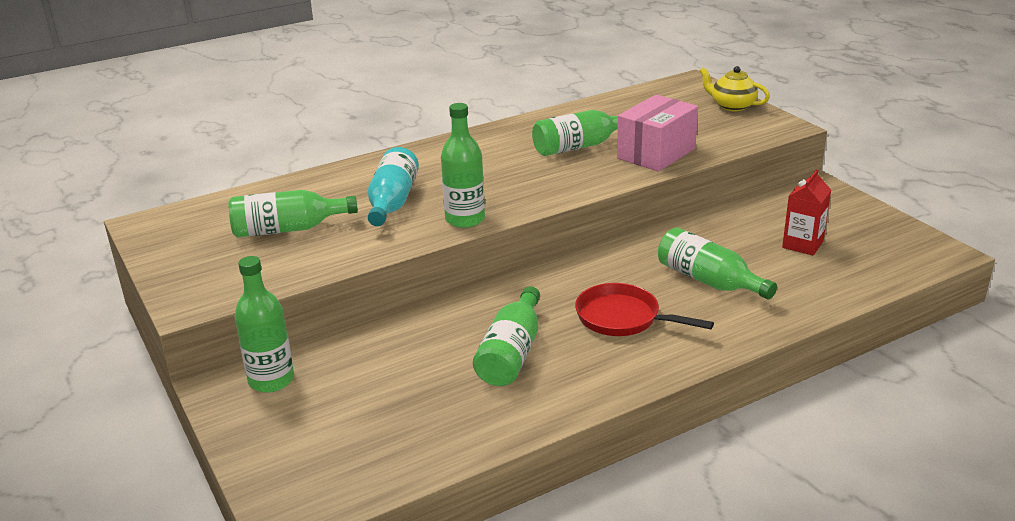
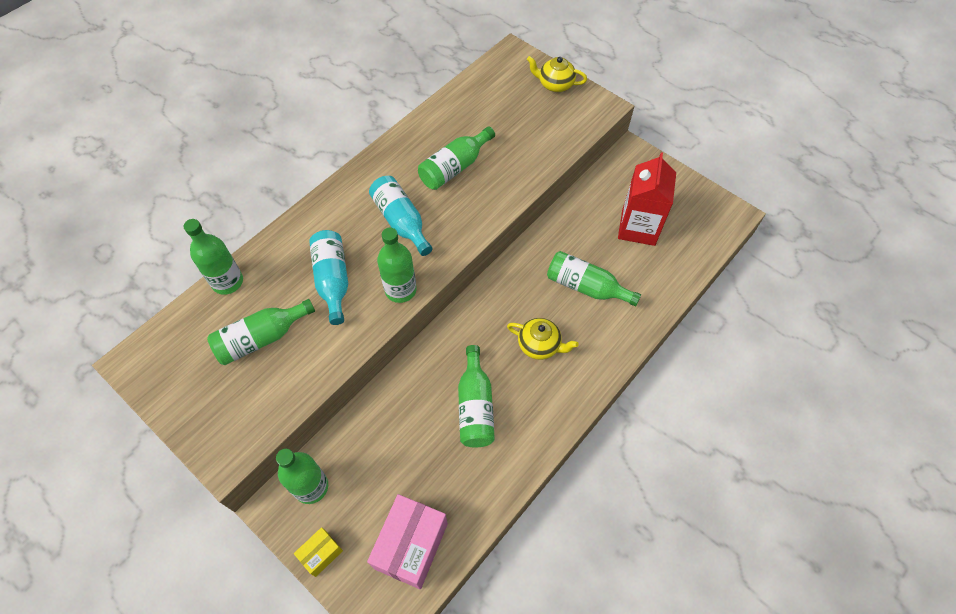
camera: 20 degrees left, 30 degrees up
(246, 438) = (321, 554): none -> yellow box
(279, 187) = (227, 282): none -> green bottle
(495, 174) = (401, 222): none -> turquoise bottle
(623, 318) = (540, 345): red pan -> yellow teapot
(656, 153) = (517, 165): pink box -> pink box (411, 545)
(802, 244) = (638, 227): red carton -> red carton, size x1.58

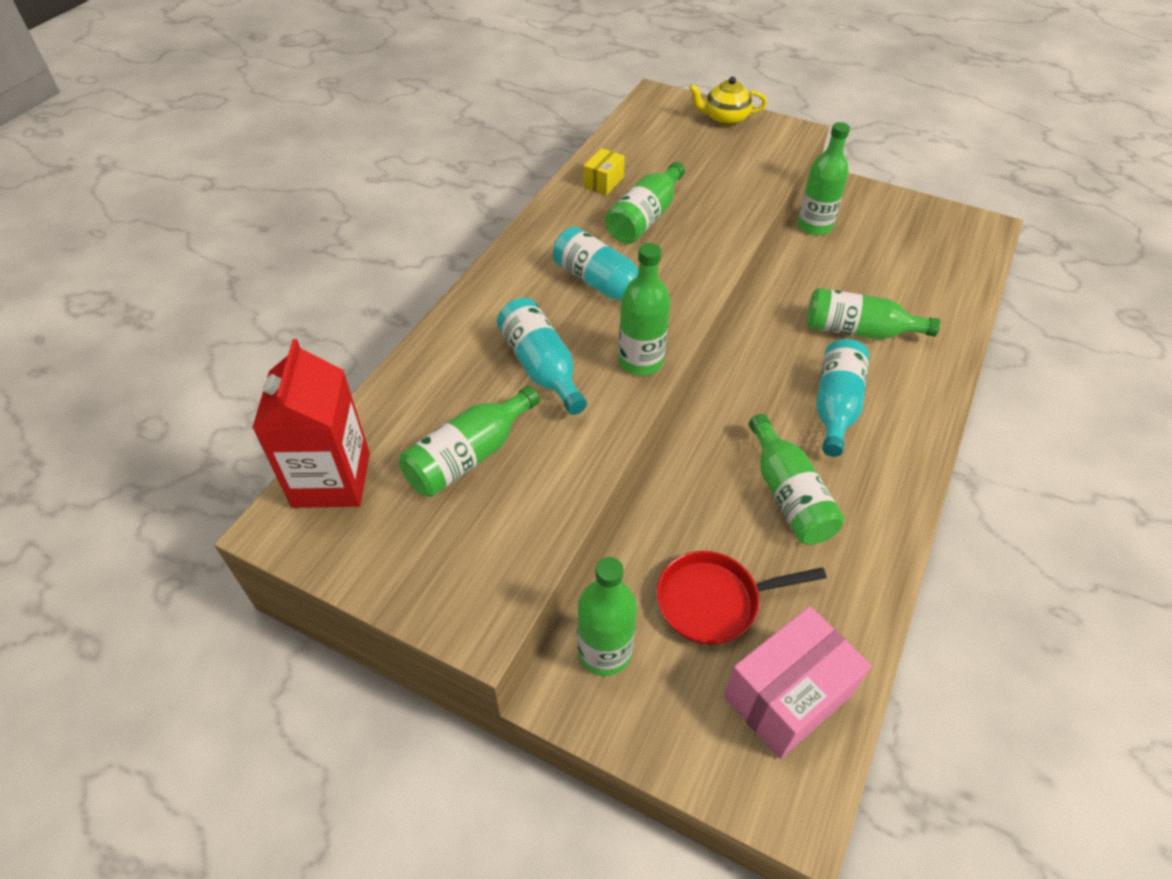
camera: 15 degrees left, 10 degrees down
(227, 282) = (389, 397): green bottle -> green bottle (814, 226)
(321, 554) = (659, 741): yellow box -> yellow box (603, 182)
(393, 470) = (714, 601): none -> red pan
(411, 545) = (787, 695): pink box -> pink box turned 45 degrees clockwise
(540, 345) = (835, 406): yellow teapot -> turquoise bottle
(638, 227) = (886, 258): red carton -> red carton (331, 479)

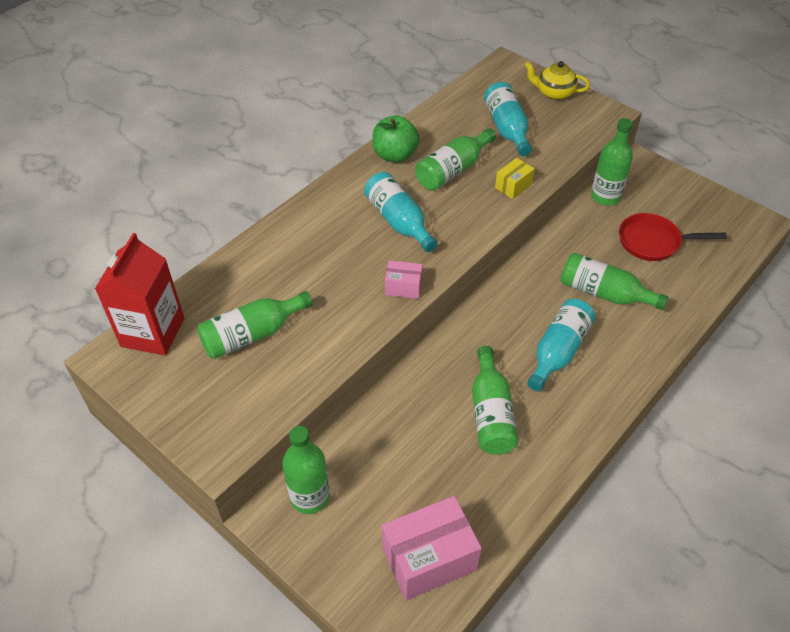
camera: 15 degrees right, 0 degrees up
(541, 367) = (327, 278): turquoise bottle -> turquoise bottle (507, 129)
(569, 211) = (395, 155): none -> green apple
(603, 182) = (431, 134): yellow box -> yellow box (513, 186)
(640, 361) = (403, 287): green bottle -> pink box
(714, 601) = (402, 479): red pan -> red pan (653, 242)

